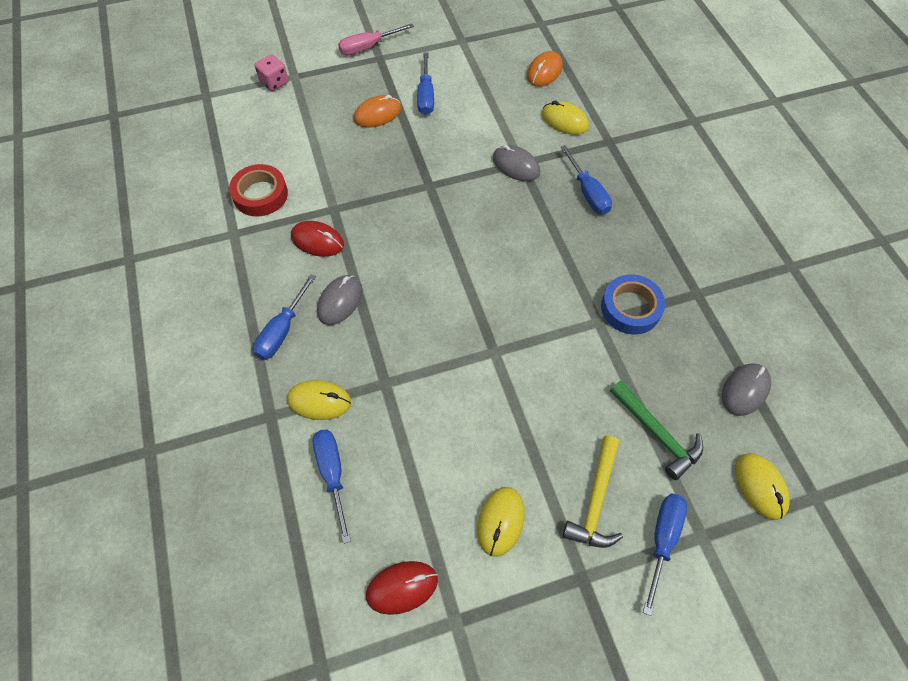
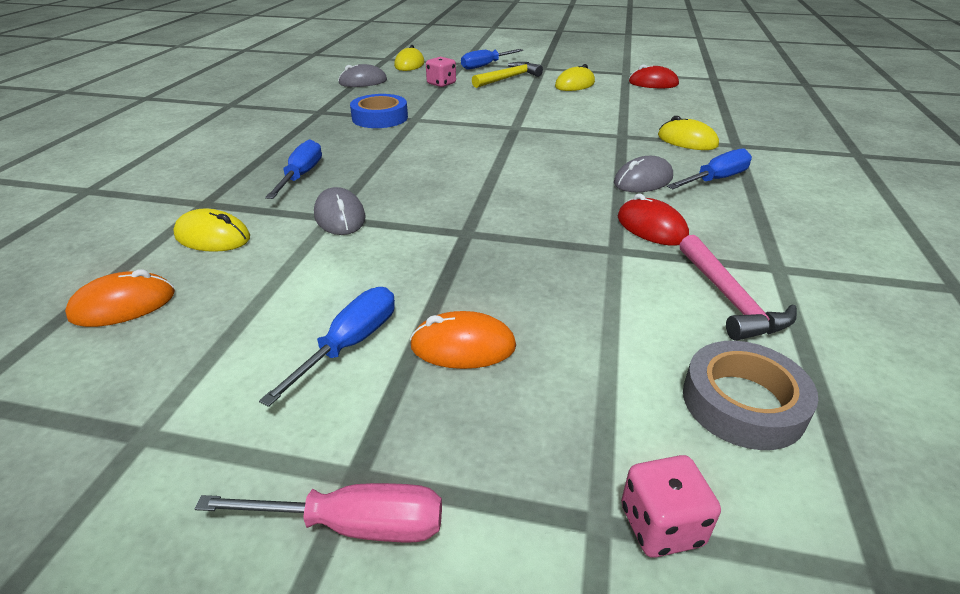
camera: 150 degrees left, 25 degrees down
(250, 136) = (743, 403): none -> grey tape
(260, 195) = (729, 298): red tape -> pink hammer
(332, 473) = (686, 116): blue screwdriver -> none
(564, 121) = (213, 237): yellow mouse -> yellow mouse turned 45 degrees counterclockwise
(656, 433) = (441, 84): green hammer -> pink dice

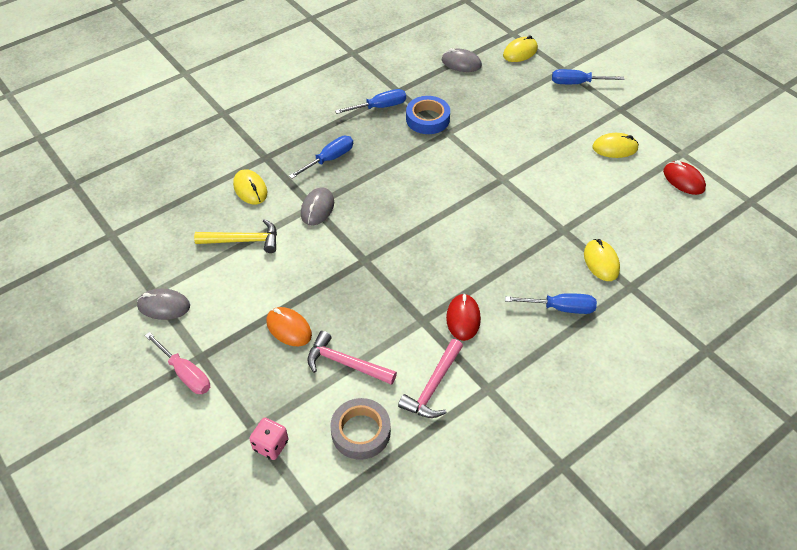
camera: 40 degrees right, 15 degrees up
(123, 305) = (187, 216): orange mouse -> none
(351, 343) = (250, 297): blue screwdriver -> blue screwdriver (380, 107)
(441, 84) = (514, 94): pink dice -> none
(508, 78) = (573, 112): yellow hammer -> yellow hammer (243, 240)
(599, 338) = (346, 363): none -> pink hammer
(643, 180) = (513, 280): grey mouse -> grey mouse (164, 306)

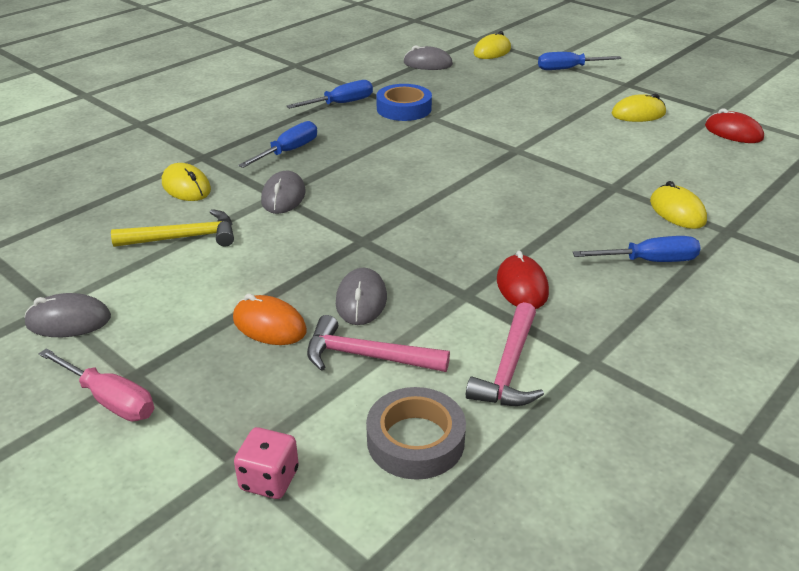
camera: 10 degrees left, 15 degrees down
(352, 316) = (361, 300): none -> grey mouse

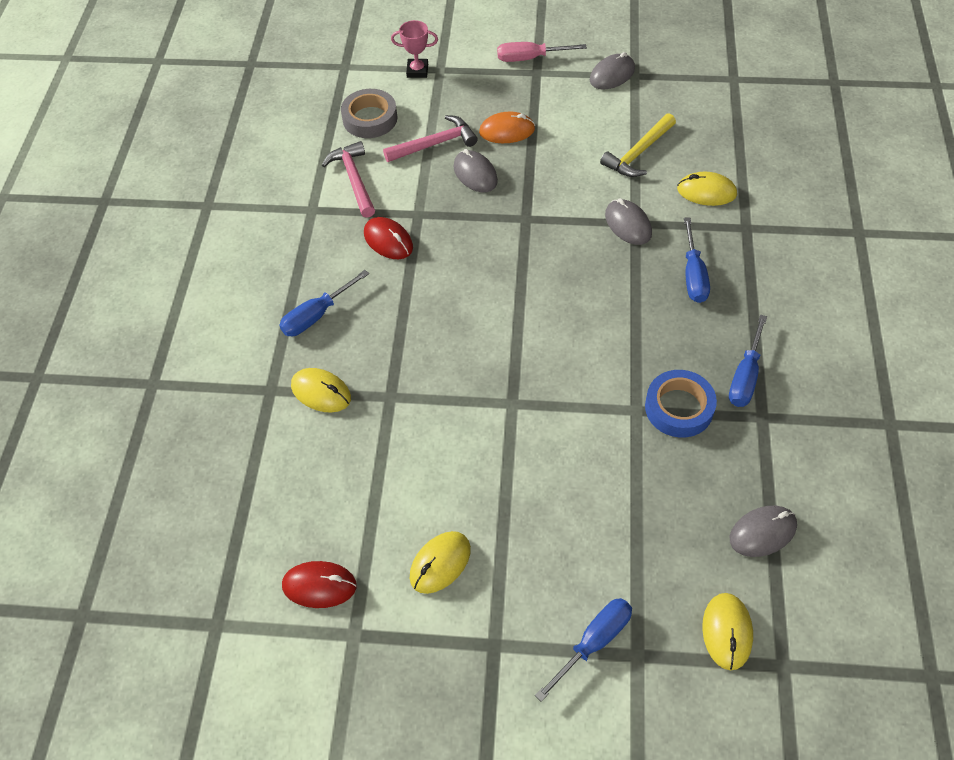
camera: 145 degrees right, 20 degrees up
(269, 479) = (417, 71): pink dice -> pink trophy

